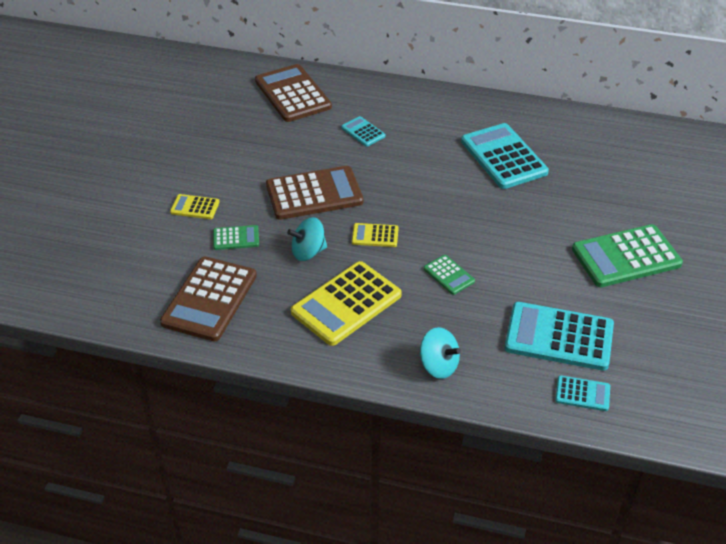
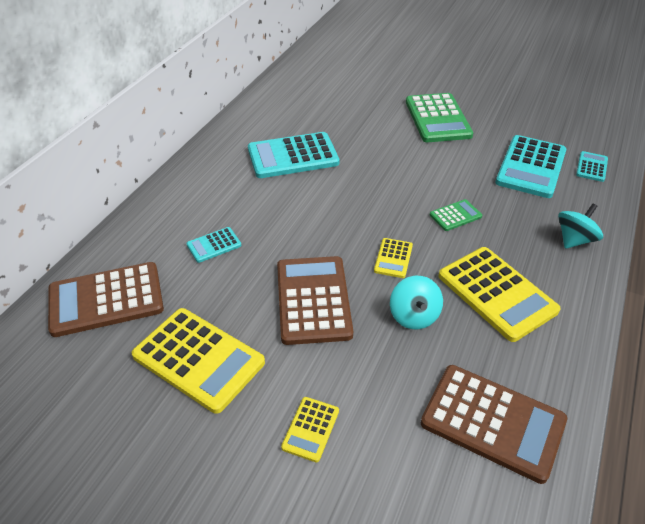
camera: 80 degrees left, 0 degrees up
(236, 238) = (381, 385): green calculator -> none
(246, 147) = (198, 359): none -> yellow calculator

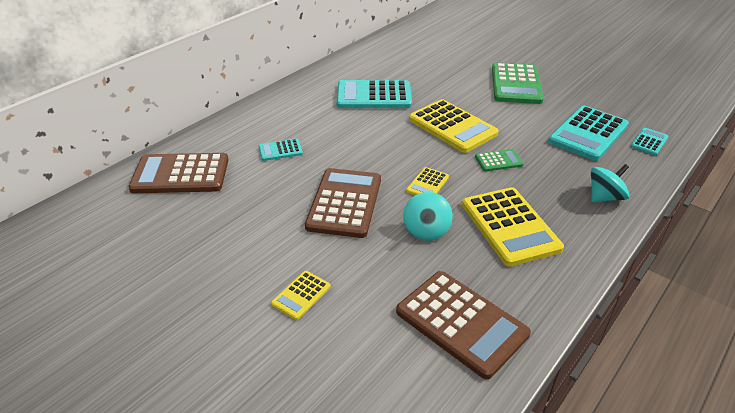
camera: 15 degrees right, 5 degrees down
(198, 359) = (233, 228): yellow calculator -> yellow calculator (452, 127)

